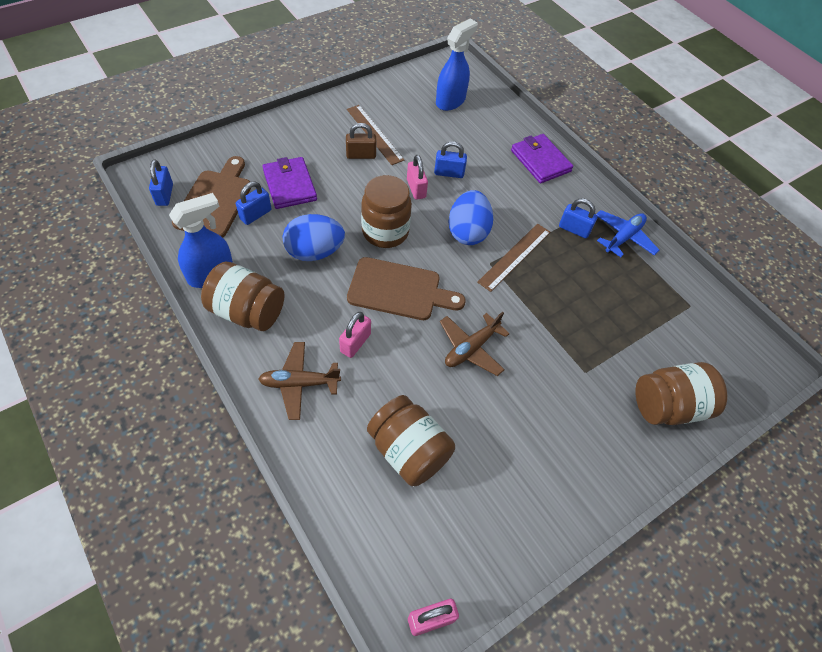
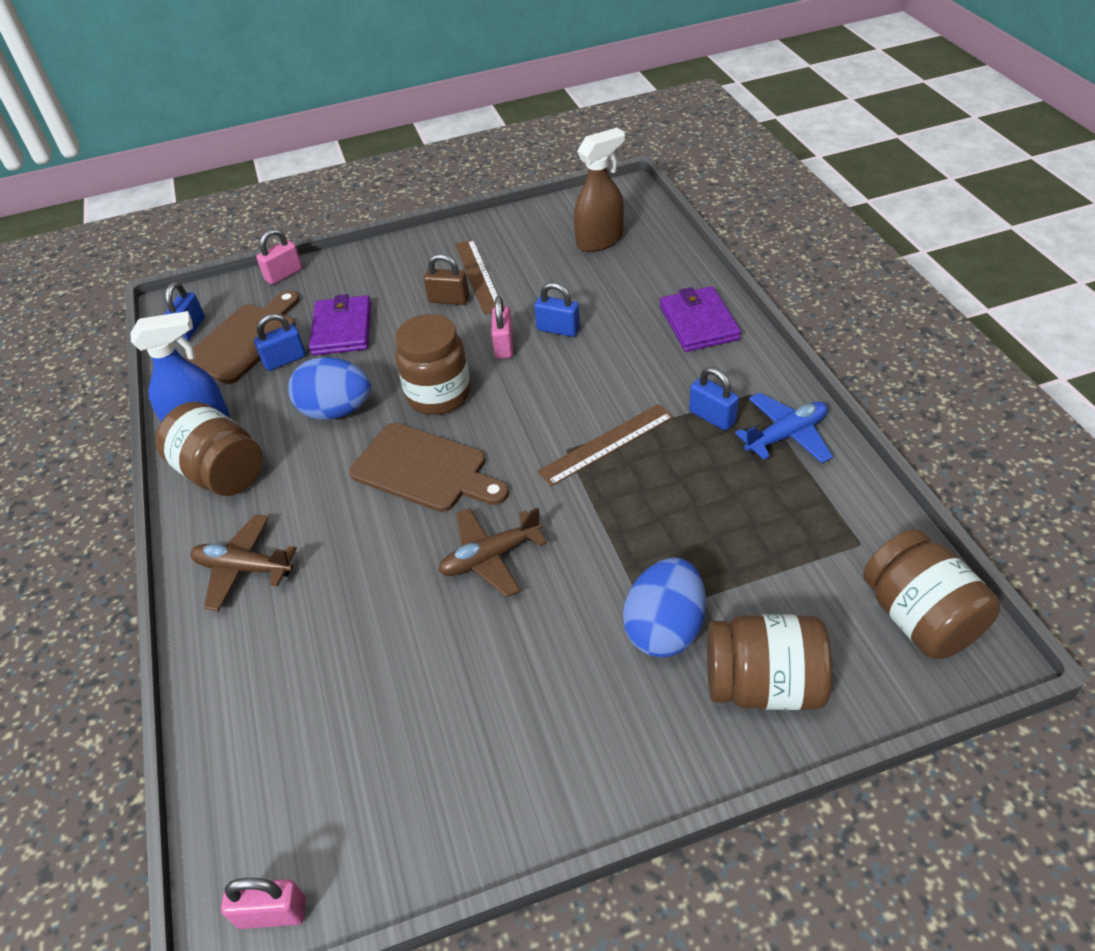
camera: 25 degrees right, 10 degrees down
(355, 343) = (337, 528): pink padlock -> pink padlock (284, 274)
(409, 451) = (344, 678): brown jar -> brown jar (919, 618)
(450, 101) = (600, 240): blue spray bottle -> brown spray bottle
(468, 232) = (552, 406): blue egg -> blue egg (664, 628)

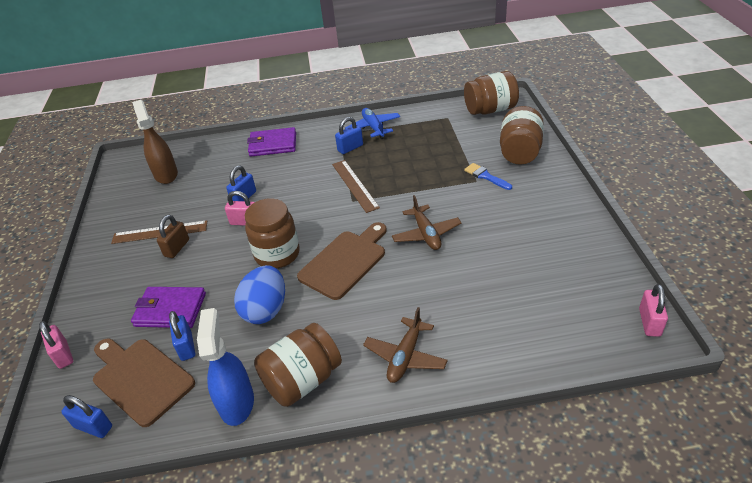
camera: 80 degrees left, 5 degrees down
(664, 628) = (485, 176): blue egg -> blue brush

